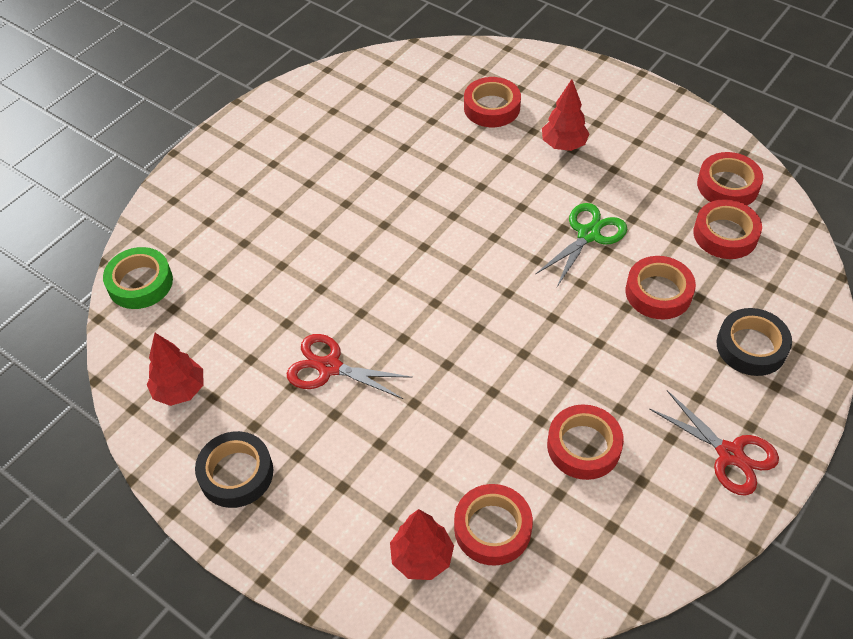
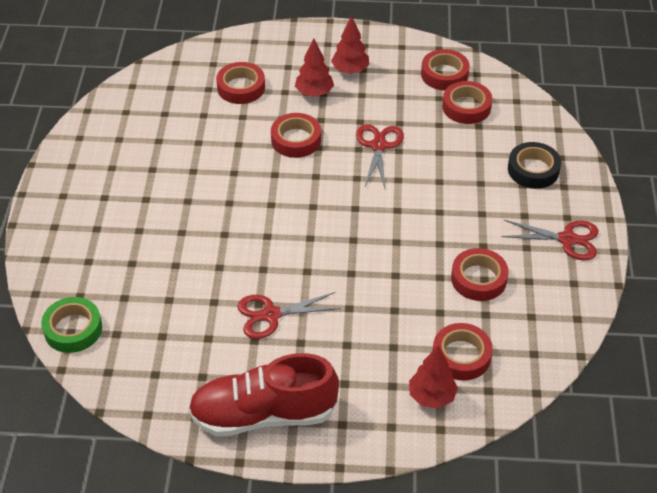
camera: 35 degrees left, 5 degrees down
(180, 390) = (173, 384): red tree -> red tree (350, 70)
(236, 473) = (263, 414): black tape -> red shoe
(588, 234) = (378, 146): green scissors -> red scissors
(658, 292) = (452, 163): red tape -> red tape (296, 140)

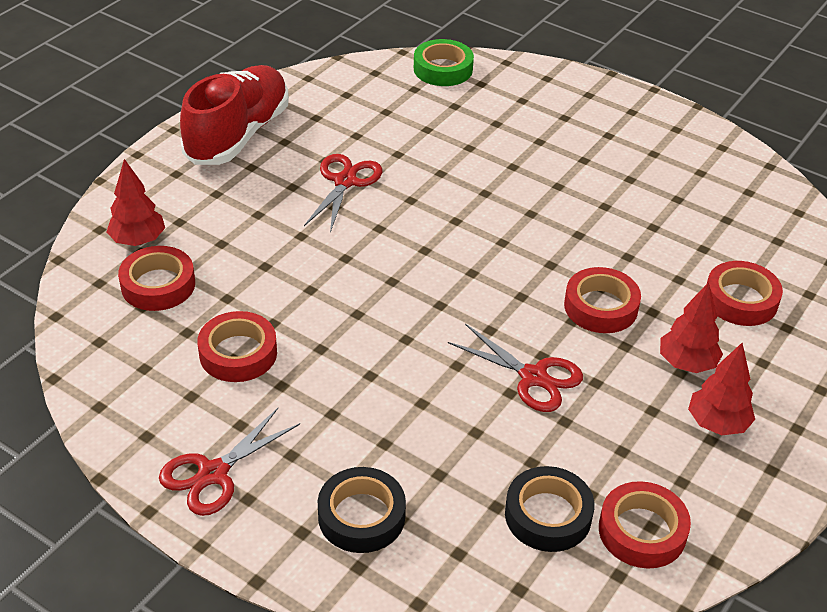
camera: 120 degrees right, 5 degrees down
(466, 107) = (548, 515): red tape -> black tape

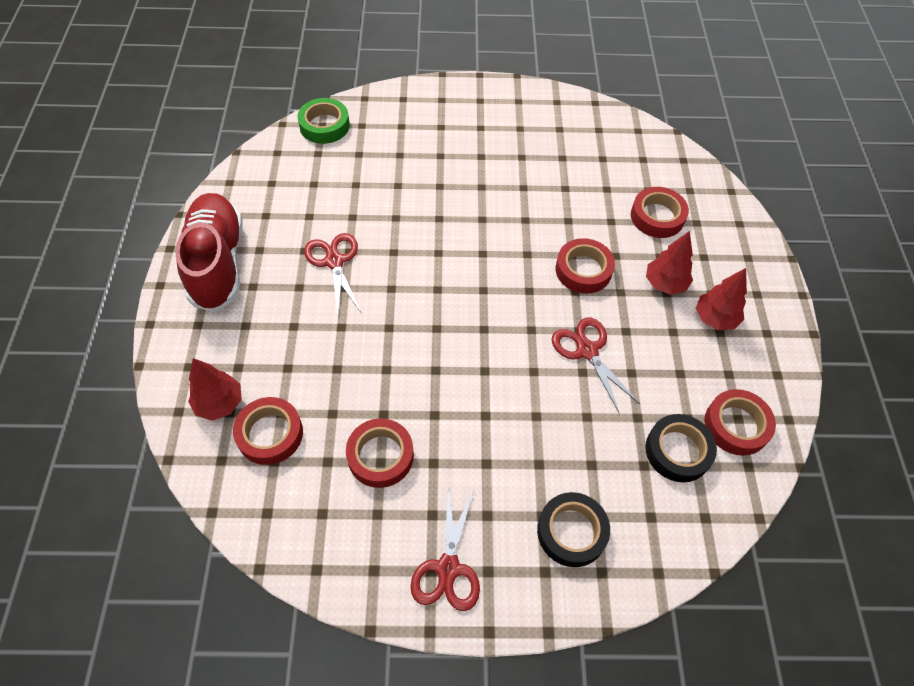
camera: 35 degrees left, 15 degrees up
(533, 377) = (587, 351): red scissors -> red scissors turned 120 degrees counterclockwise

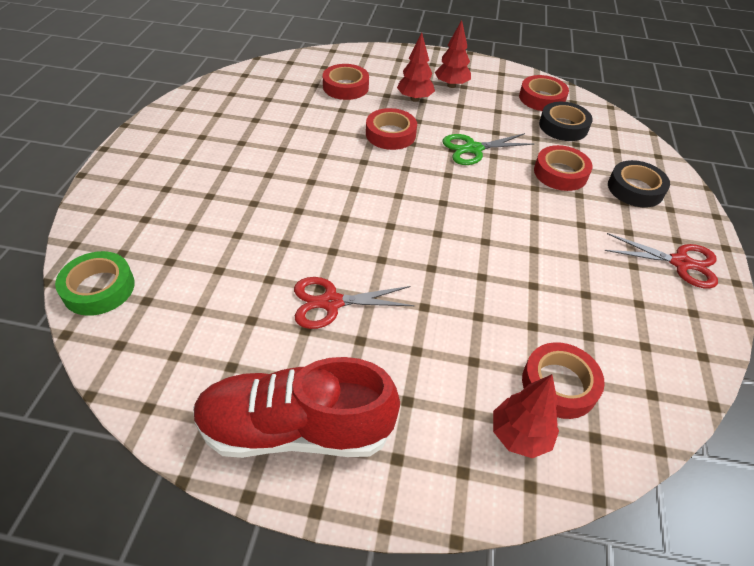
camera: 80 degrees left, 10 degrees down
(380, 456) = (579, 293): red tape -> red tape (560, 173)
(587, 351) = (473, 149): red scissors -> green scissors

